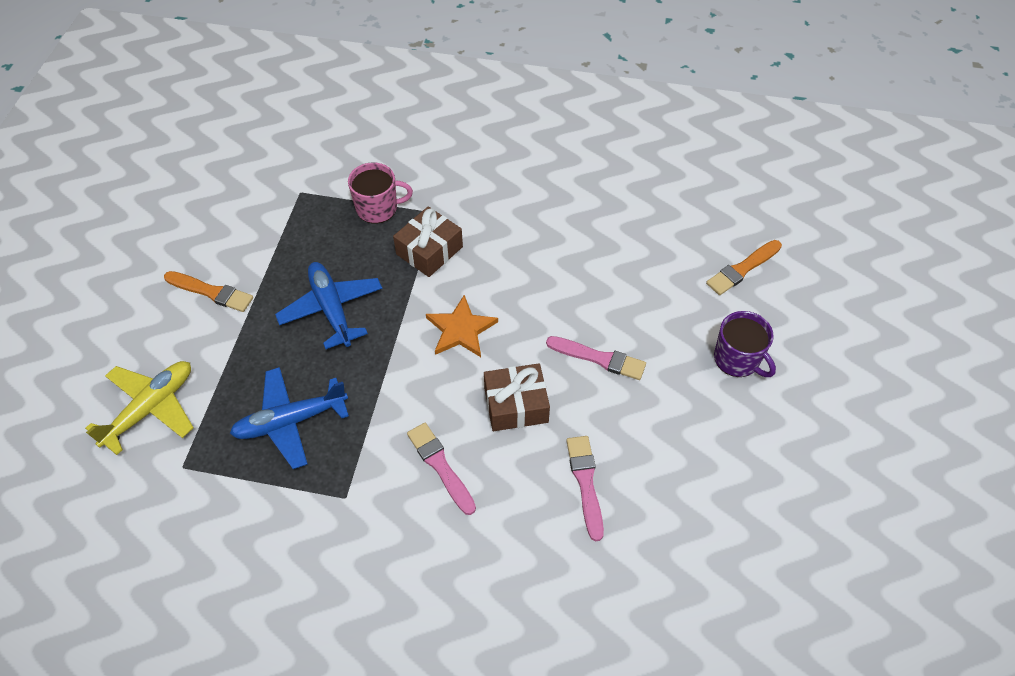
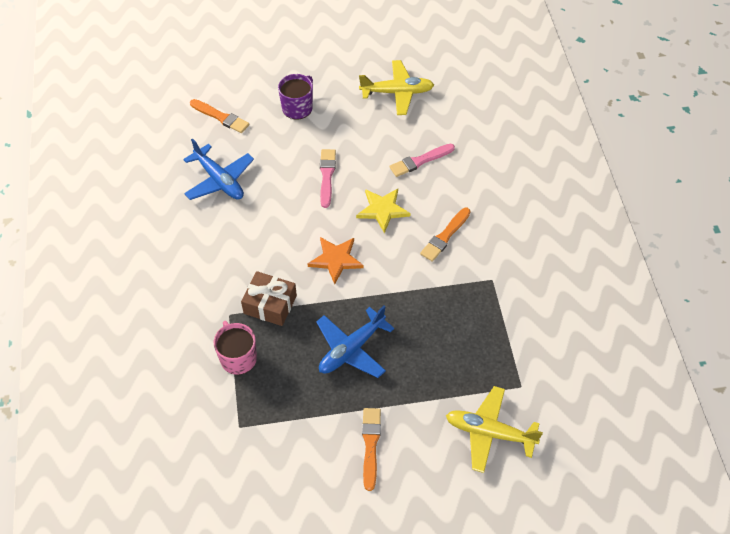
camera: 110 degrees left, 0 degrees up
(290, 421) = (455, 334): blue plane -> blue plane (219, 180)
(440, 466) = (445, 236): pink brush -> orange brush
(516, 405) = (382, 210): brown gift -> yellow star
(736, 500) = (397, 92): none -> yellow plane

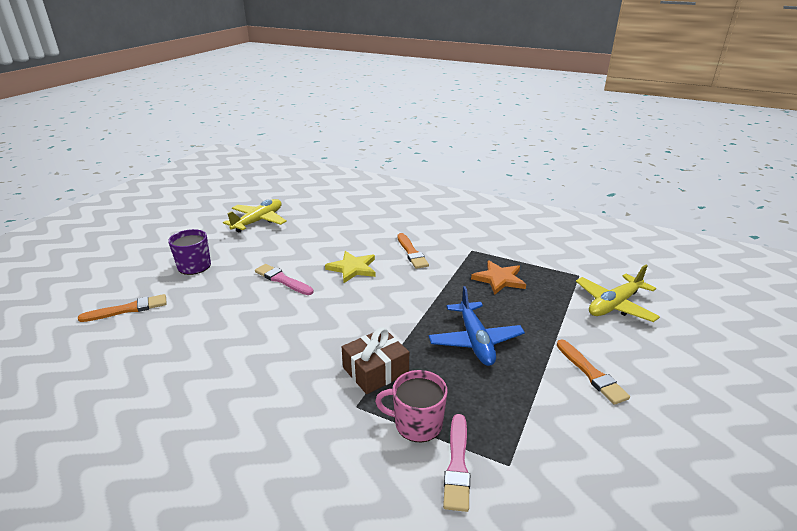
camera: 55 degrees left, 25 degrees down
(219, 180) = (192, 341): blue plane -> none
(336, 259) = (371, 310): orange star -> orange star (499, 279)
(370, 445) = (591, 373): orange brush -> orange brush turned 150 degrees counterclockwise
(420, 161) = (331, 236): pink brush -> pink brush (457, 465)

